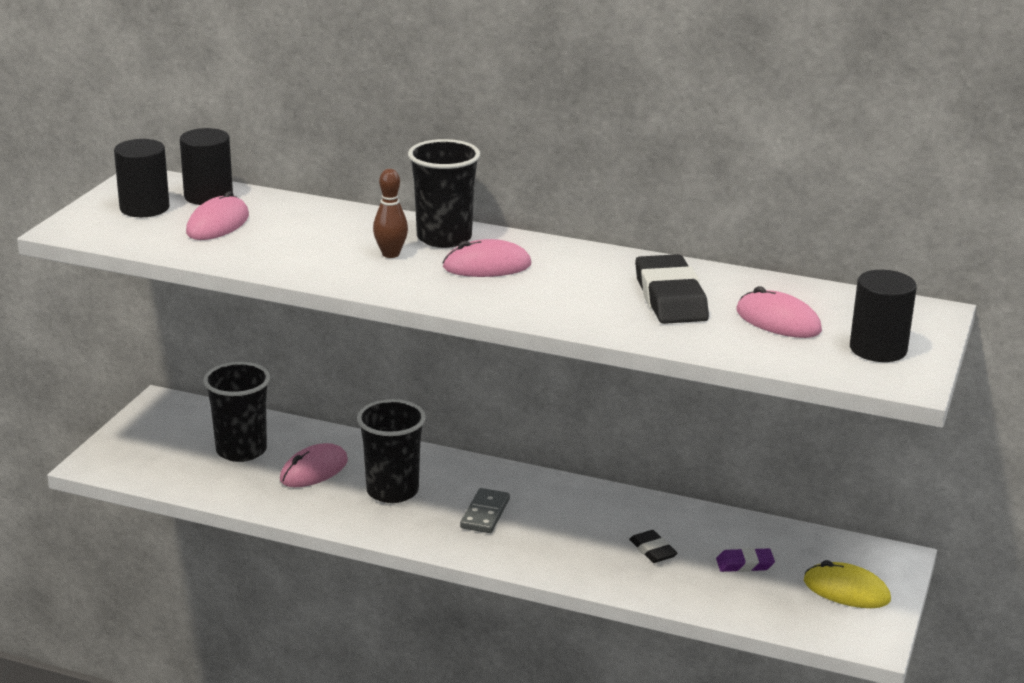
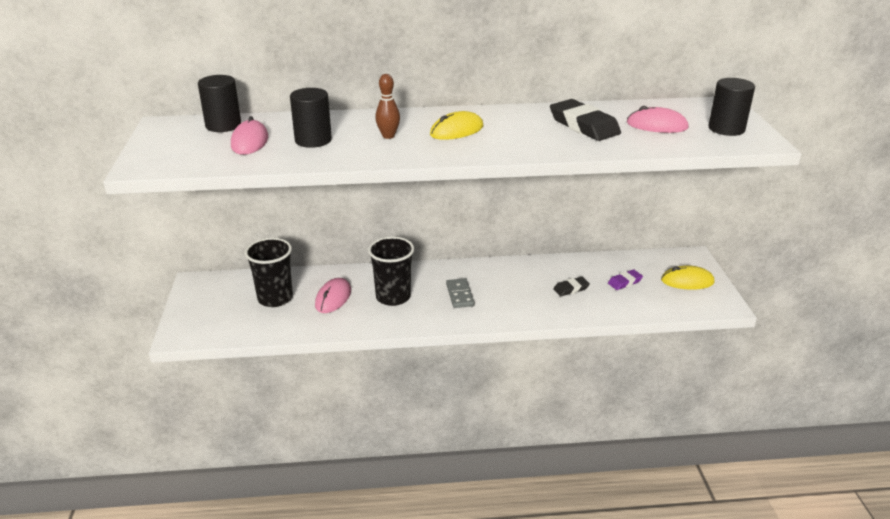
camera: 25 degrees left, 5 degrees up
(144, 208) = (184, 142): black cylinder -> black cylinder (313, 140)
(444, 238) = (410, 120): black cup -> none
(487, 266) = (456, 130): pink mouse -> yellow mouse
(653, 550) = (571, 289): black eraser -> black eraser turned 60 degrees counterclockwise

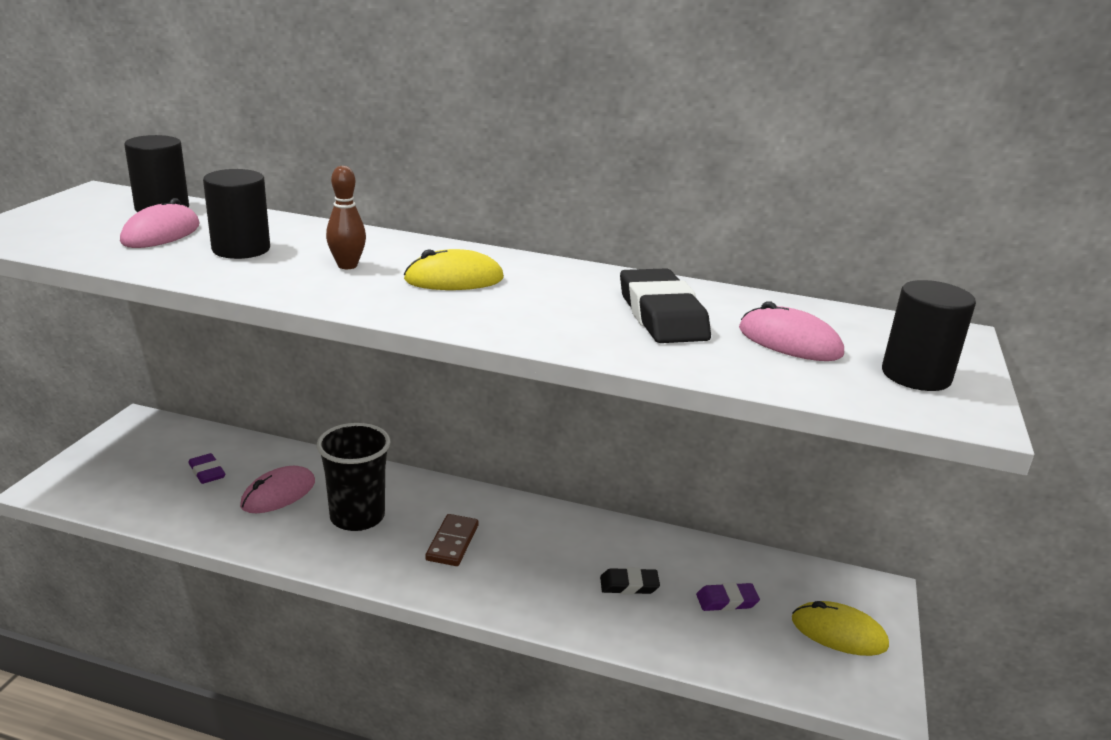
camera: 20 degrees right, 5 degrees down
(275, 298) = (207, 472): black cup -> purple eraser
(460, 295) = (452, 542): grey domino -> brown domino

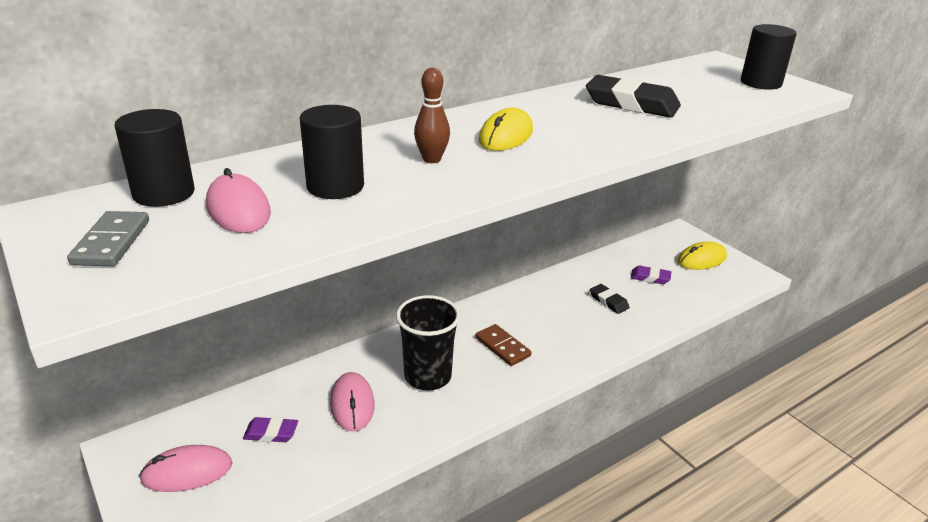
camera: 50 degrees left, 5 degrees up
(70, 218) = (111, 242): none -> grey domino
(629, 585) = (608, 301): black eraser -> black eraser turned 75 degrees counterclockwise
(727, 601) = (650, 277): purple eraser -> purple eraser turned 75 degrees clockwise
(789, 342) = (698, 91): pink mouse -> pink mouse (187, 472)

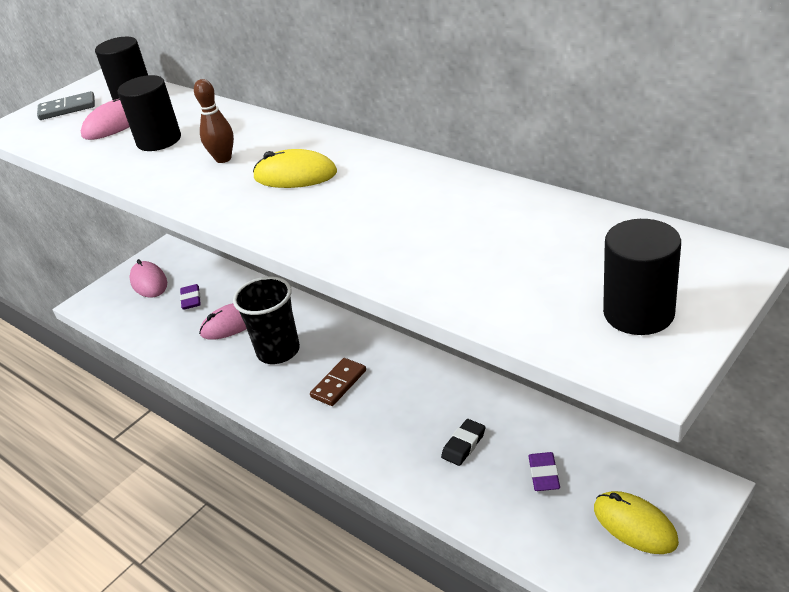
camera: 80 degrees right, 5 degrees up
(631, 104) = (444, 222): black eraser -> none

